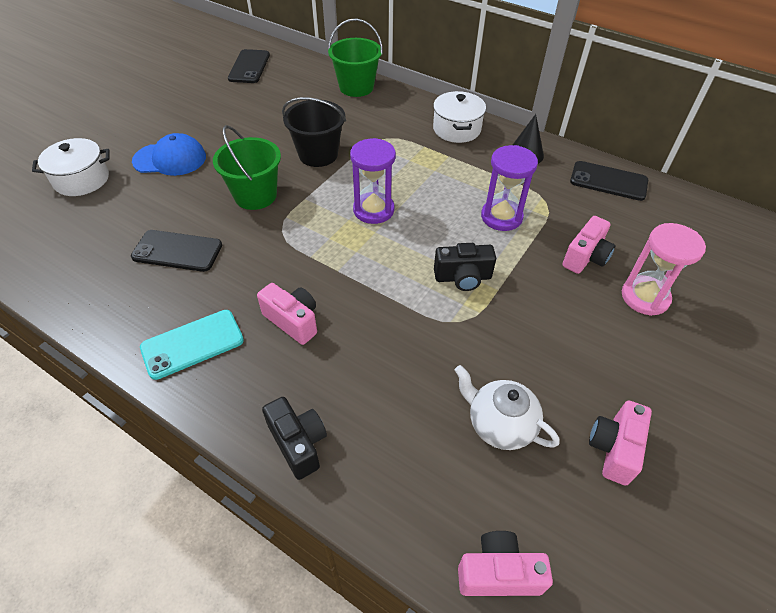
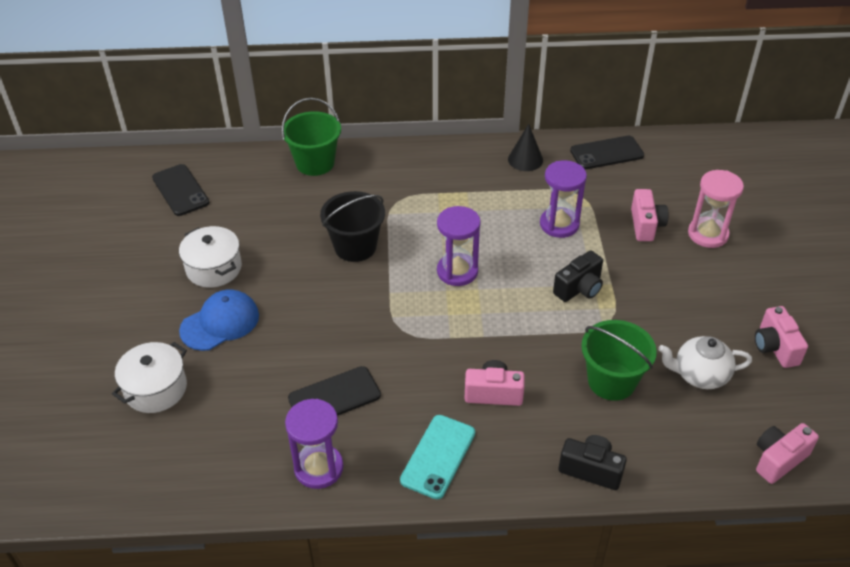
camera: 35 degrees left, 5 degrees down
(105, 296) = (318, 468): none -> purple hourglass
(255, 195) = (343, 313): green bucket -> green bucket (611, 381)
(456, 129) = (448, 163): white pot -> white pot (214, 268)

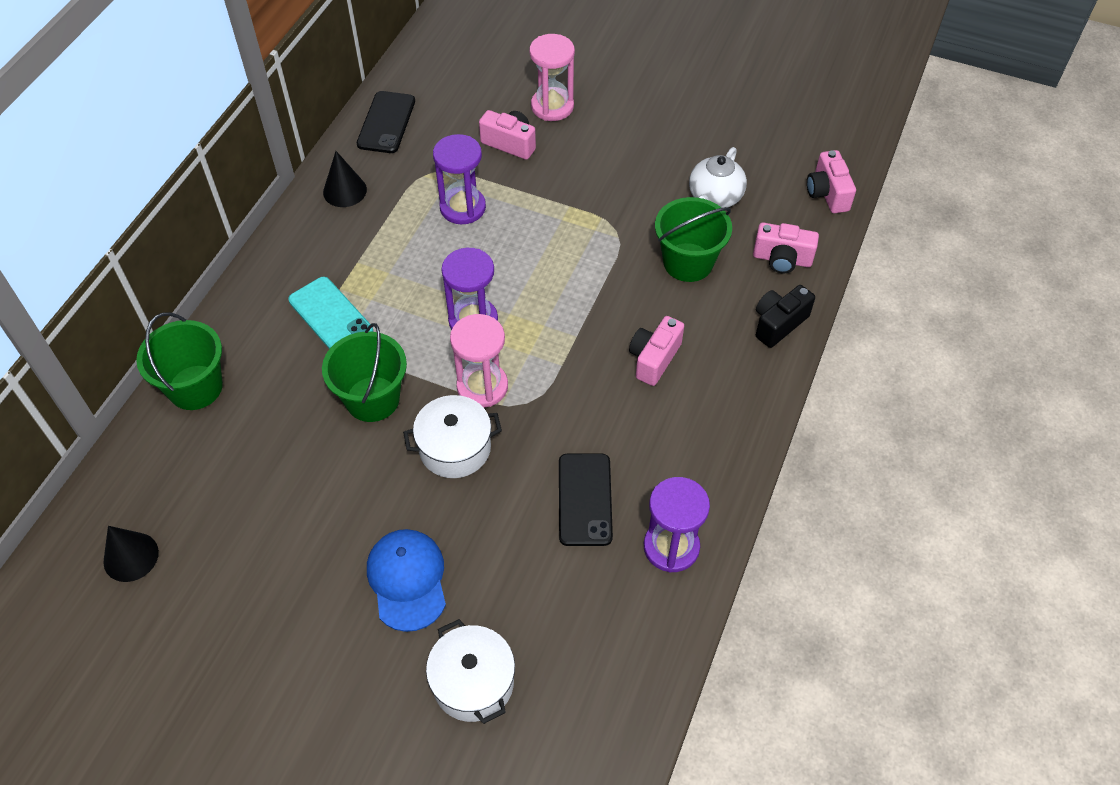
camera: 65 degrees left, 10 degrees up
(180, 190) = (131, 557): black phone -> black cone
(214, 268) = (309, 559): white pot -> white pot (455, 448)
(355, 247) = (372, 399): black bucket -> green bucket
(401, 299) = (482, 386): none -> pink hourglass
(438, 456) = (707, 436): turquoise phone -> turquoise phone (330, 315)
(579, 288) = (560, 232): black camera -> none
(775, 347) = (712, 133): pink camera -> pink camera (782, 259)

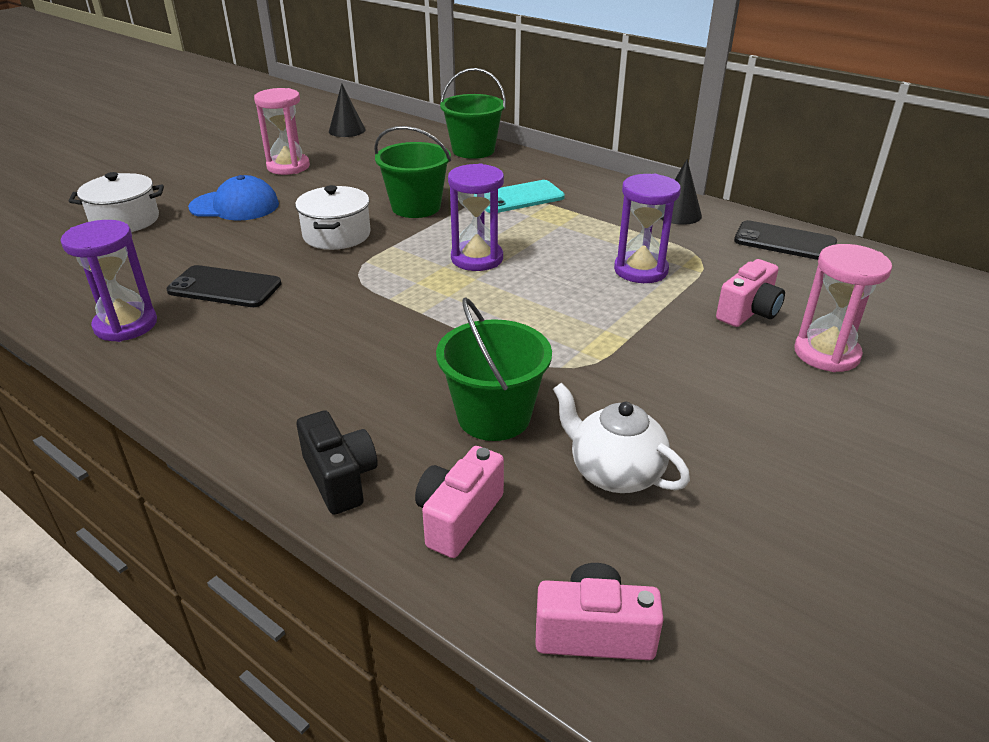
camera: 105 degrees right, 20 degrees down
(482, 386) = (393, 254): pink hourglass -> pink hourglass (288, 167)
(654, 359) = (356, 358): pink camera -> none

